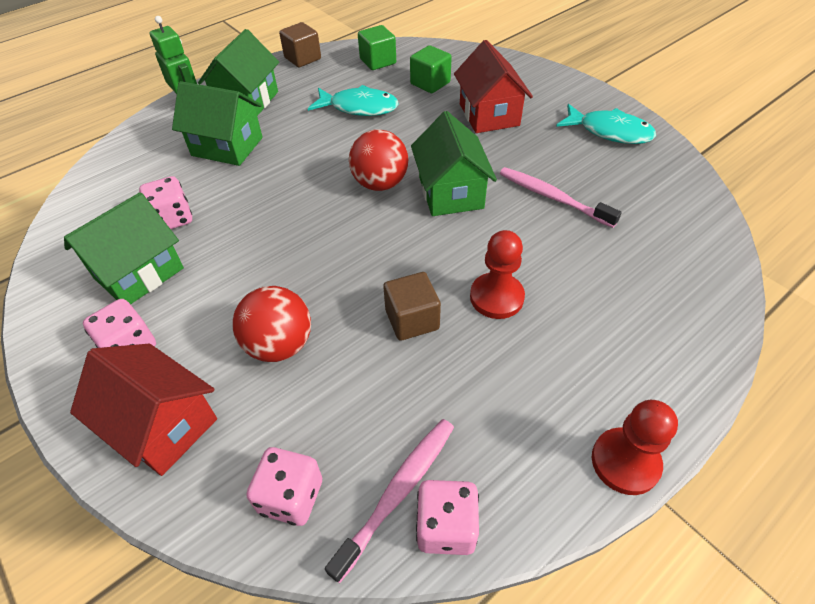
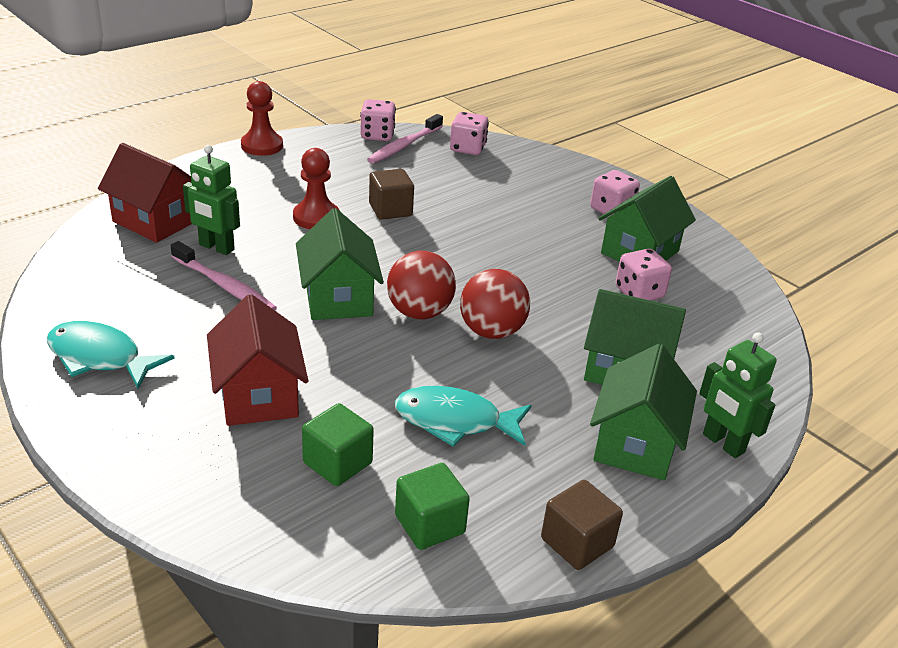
camera: 175 degrees right, 15 degrees down
(162, 425) = (561, 176): red house -> red house (155, 221)
(279, 345) = (495, 204): red ball -> red ball (491, 331)
(583, 242) = (216, 247): none -> green robot

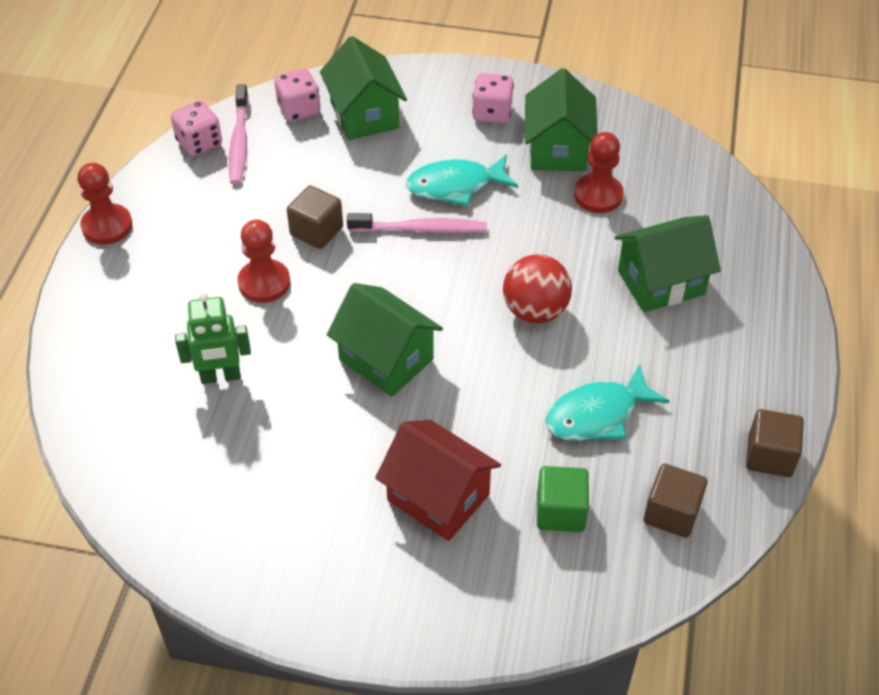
camera: 35 degrees left, 15 degrees up
(100, 357) = (272, 556): turquoise fish -> turquoise fish (455, 186)
(155, 221) = (126, 385): red house -> none
(225, 286) = (280, 412): pink toothbrush -> pink toothbrush (421, 229)
(419, 312) = (463, 330): red ball -> none
(429, 524) = (671, 513): green cube -> brown cube
(635, 444) = (728, 347): green house -> green house (364, 115)
(639, 293) = (598, 195): pink dice -> red pawn
(723, 443) = (778, 305): green robot -> none

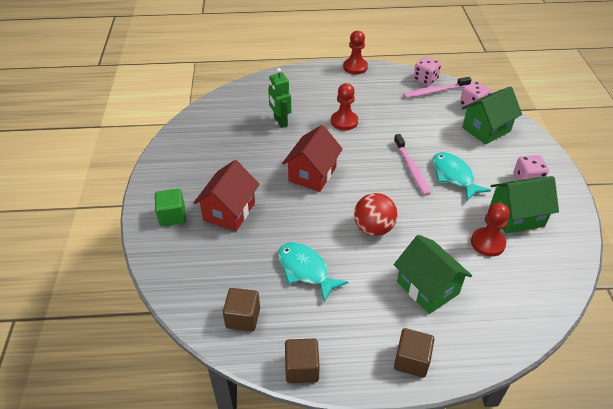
camera: 75 degrees right, 5 degrees down
(316, 231) = (388, 131): brown cube -> brown cube (411, 360)
(386, 359) = (312, 174): green house -> red house
(560, 511) = (232, 264): green cube -> green cube (172, 216)

